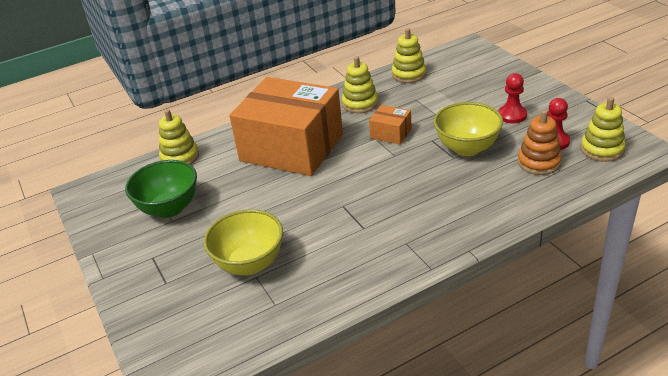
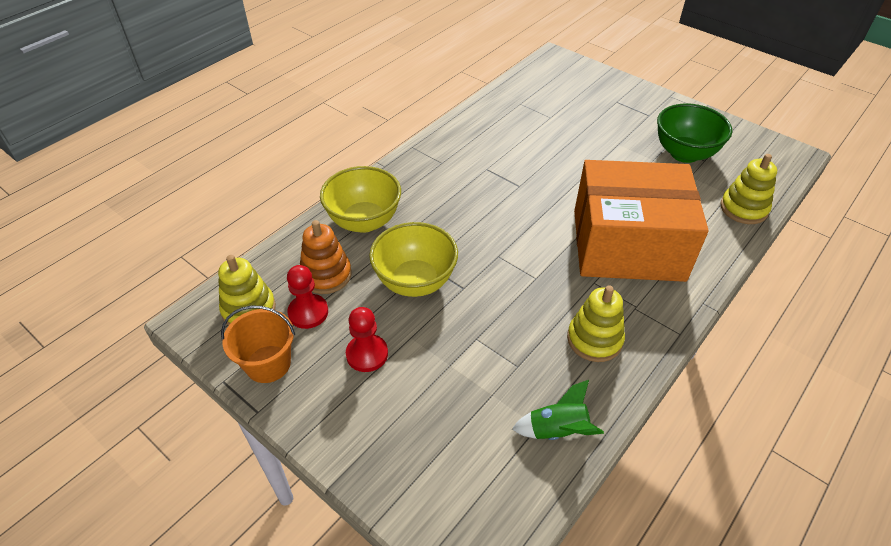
camera: 155 degrees right, 10 degrees up
(249, 264) = (563, 124): yellow bowl -> yellow bowl (364, 221)
(391, 133) = (520, 289): orange box -> none
(409, 74) = (557, 430): yellow stacking toy -> green rocket
(582, 119) = (268, 364): none -> orange bucket

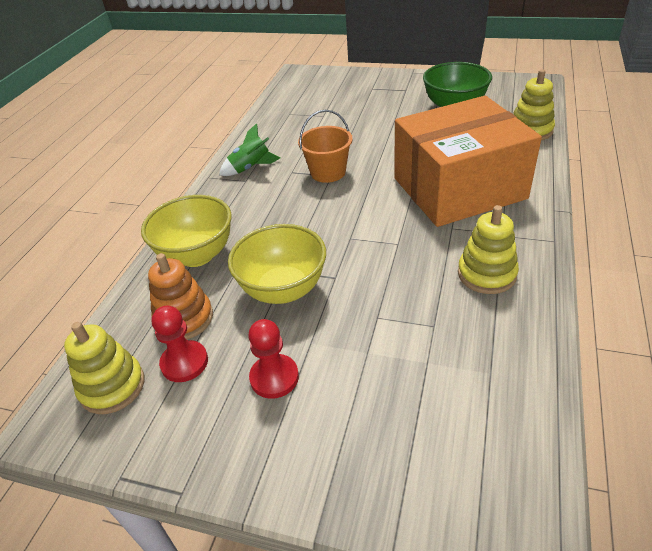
camera: 20 degrees left, 5 degrees down
(268, 364) = (166, 435): orange bucket -> orange bucket (328, 172)
(557, 430) = (512, 368): green rocket -> green rocket (250, 168)

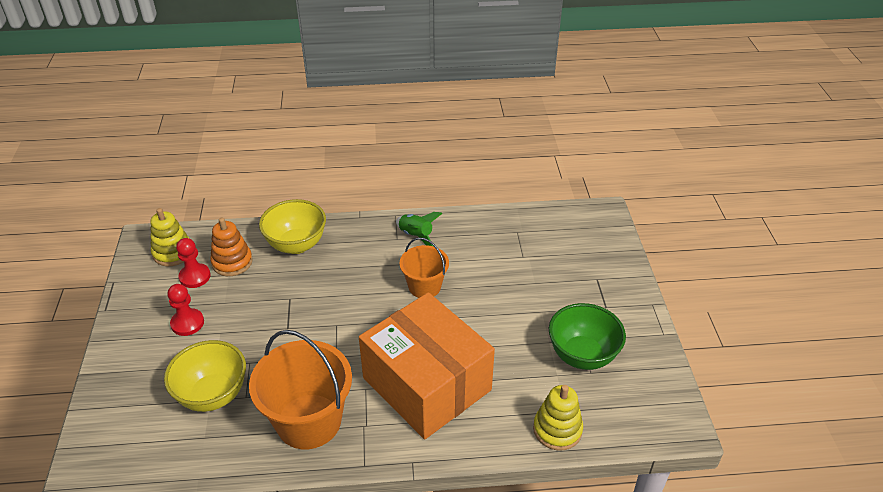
camera: 65 degrees right, 0 degrees up
(283, 290) = (268, 303): yellow bowl -> yellow bowl (213, 395)
(486, 274) = (309, 421): yellow stacking toy -> orange bucket

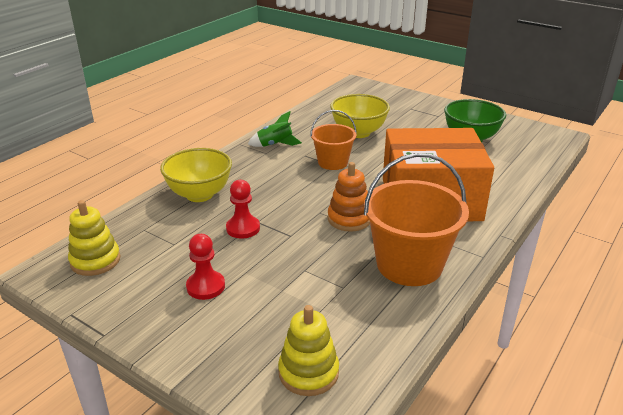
camera: 50 degrees left, 10 degrees down
(195, 277) = (150, 260): red pawn -> red pawn (243, 228)
(213, 395) = (318, 305): yellow bowl -> yellow bowl (358, 132)
(232, 262) = (166, 233): orange stacking toy -> orange stacking toy (349, 219)
(557, 429) = (524, 171): yellow stacking toy -> yellow stacking toy (308, 372)

